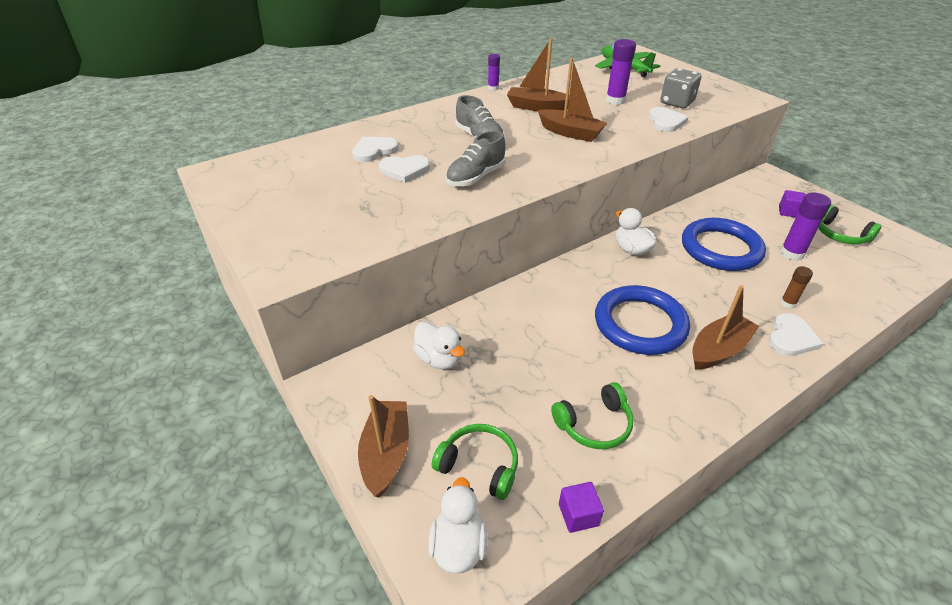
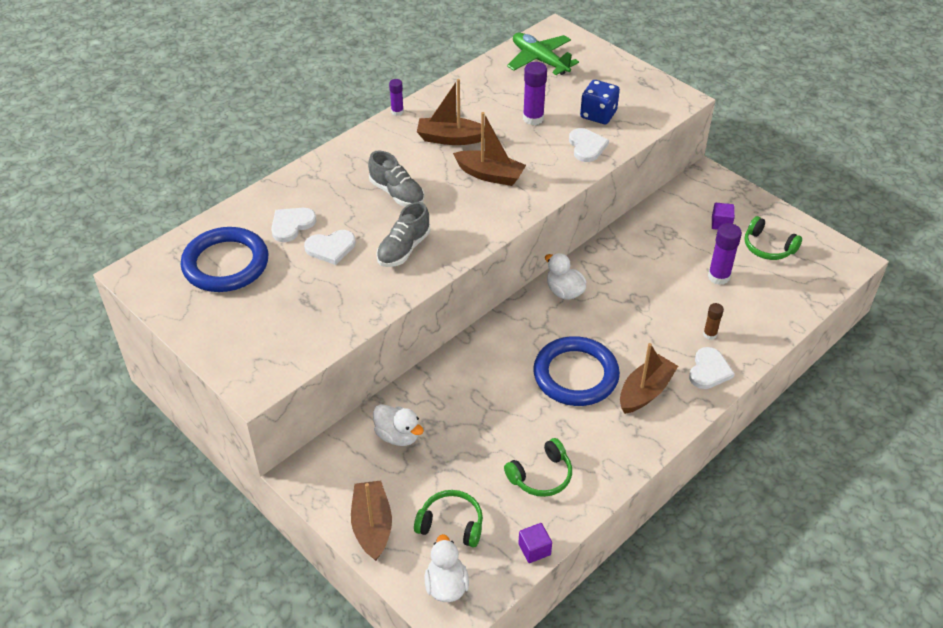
camera: 10 degrees left, 5 degrees up
(677, 103) = (598, 115): grey dice -> blue dice
(720, 248) = (651, 279): blue ring -> blue ring (226, 264)

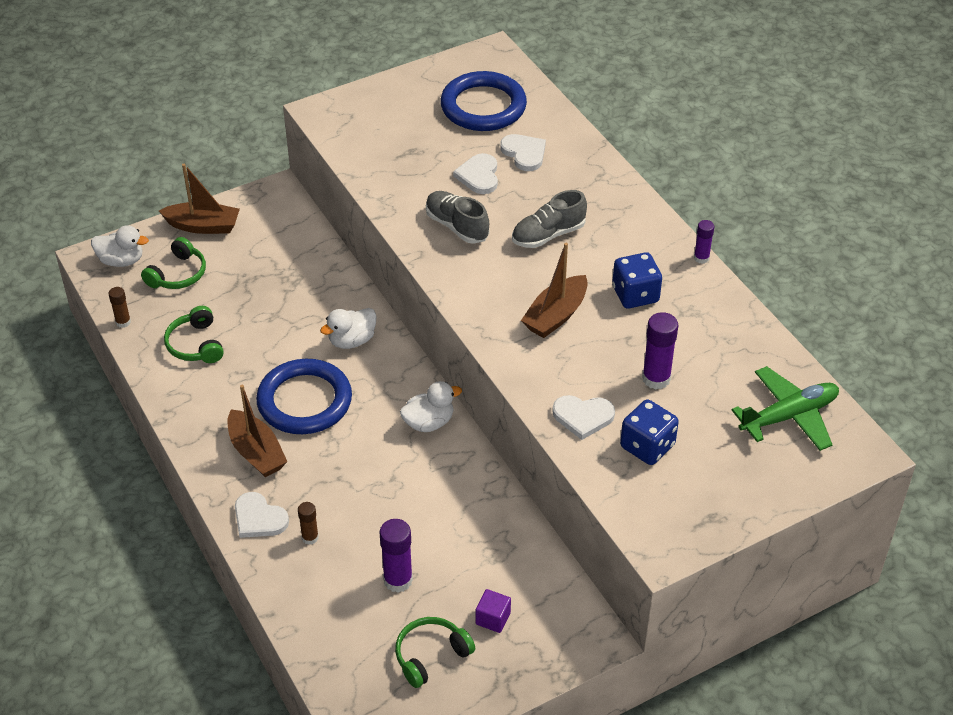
camera: 105 degrees right, 0 degrees up
(398, 436) = (291, 256): white duck -> white duck (352, 340)
(450, 138) = (635, 295): brown boat -> blue dice
(534, 549) = (123, 322): purple cube -> brown glue stick

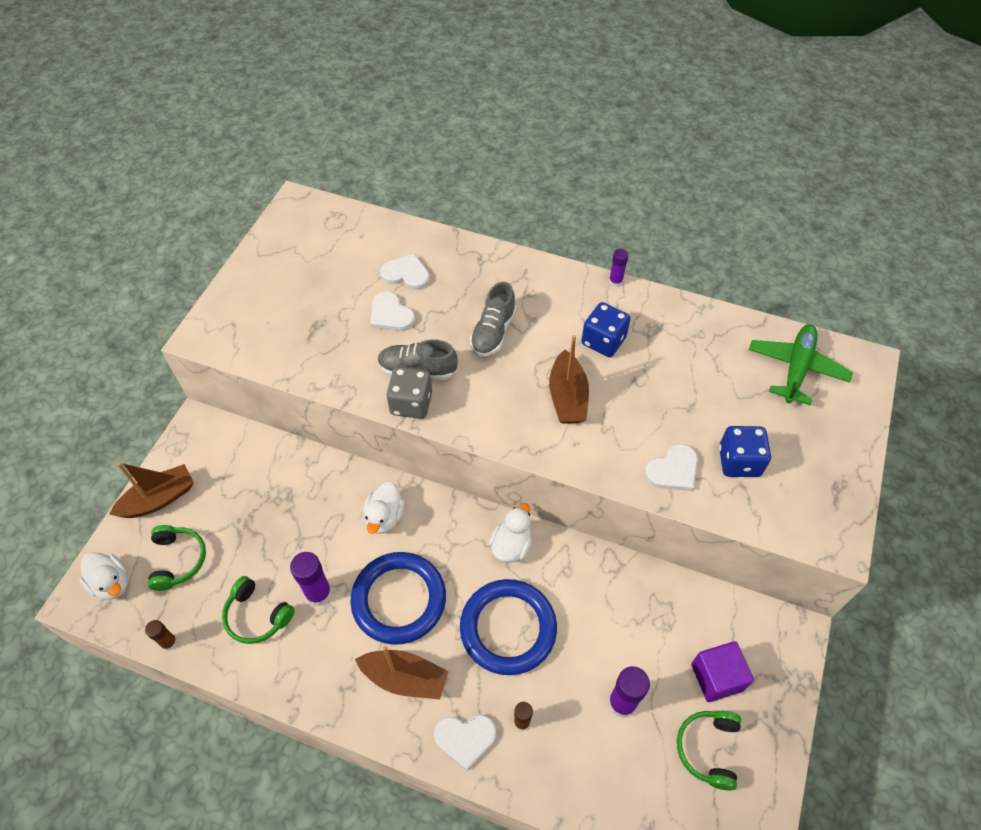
camera: 40 degrees left, 10 degrees up
(121, 260) = (111, 583): white duck -> white duck turned 75 degrees clockwise
(426, 246) = (411, 403): none -> grey dice
(483, 106) = (335, 253): blue ring -> blue ring (508, 628)
(493, 618) = (716, 677): purple cube -> purple cube, size x1.58
(656, 378) = (687, 401): purple glue stick -> purple glue stick (318, 593)

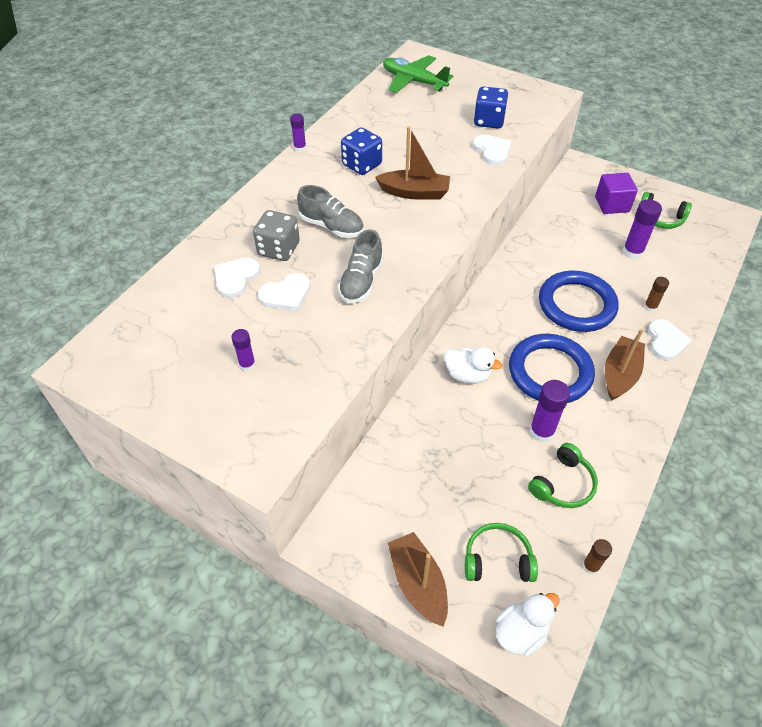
camera: 80 degrees left, 5 degrees down
(304, 305) = (247, 365): none -> purple glue stick
(411, 403) = (400, 289): grey dice -> grey dice (278, 249)
(511, 545) = (504, 293): white duck -> none

